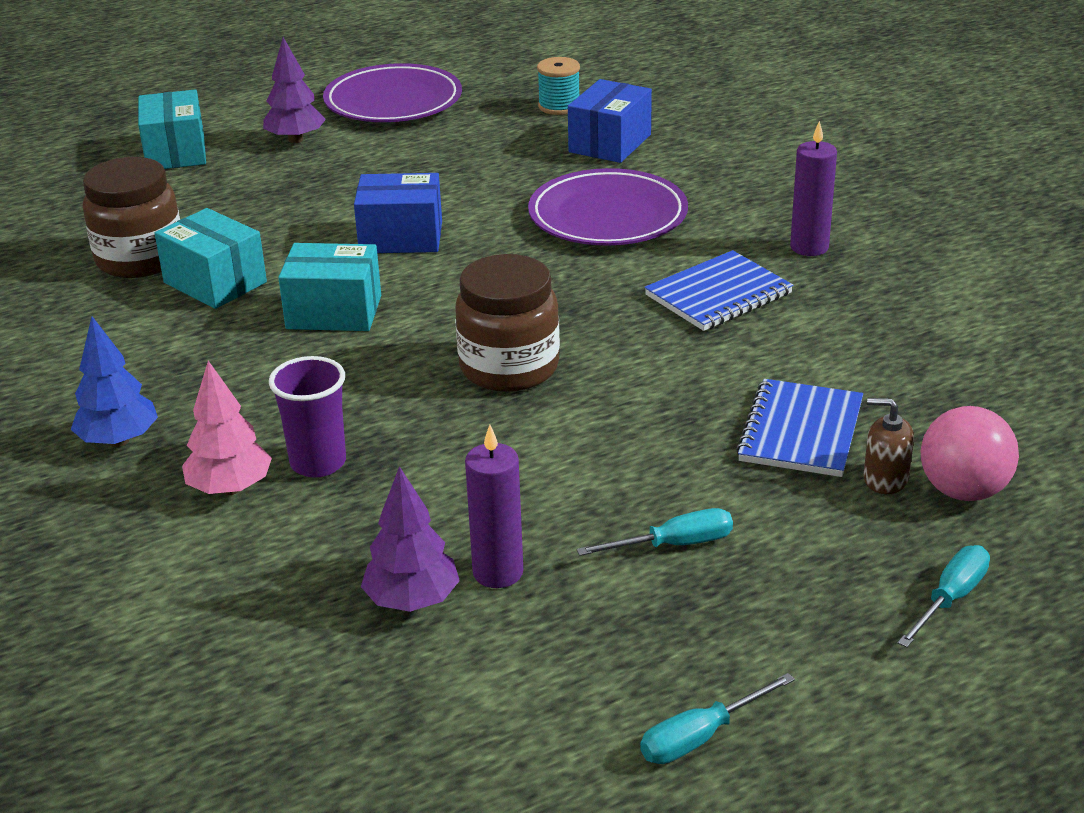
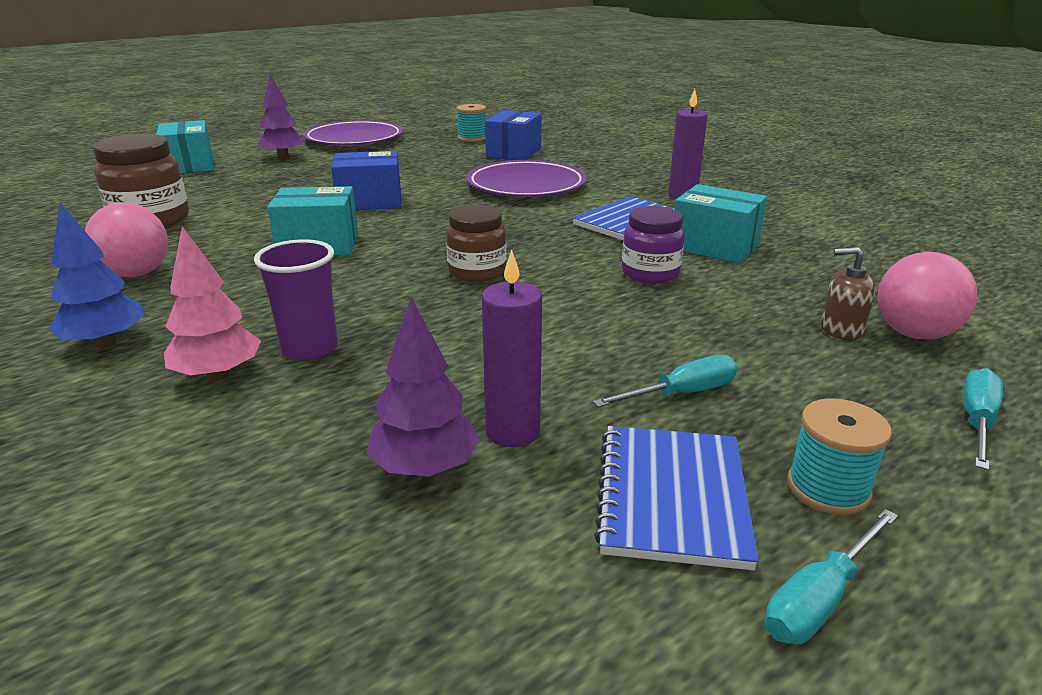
camera: 10 degrees left, 5 degrees down
(135, 346) = (136, 274): none -> pink ball
(215, 282) = (215, 231): turquoise box -> turquoise box (714, 246)
(509, 368) = (477, 272): brown jar -> brown jar, size x0.67
(709, 383) = (650, 273): none -> purple jar
(762, 651) = (828, 488): none -> turquoise spool
(800, 431) = (745, 301): blue notebook -> blue notebook (671, 497)

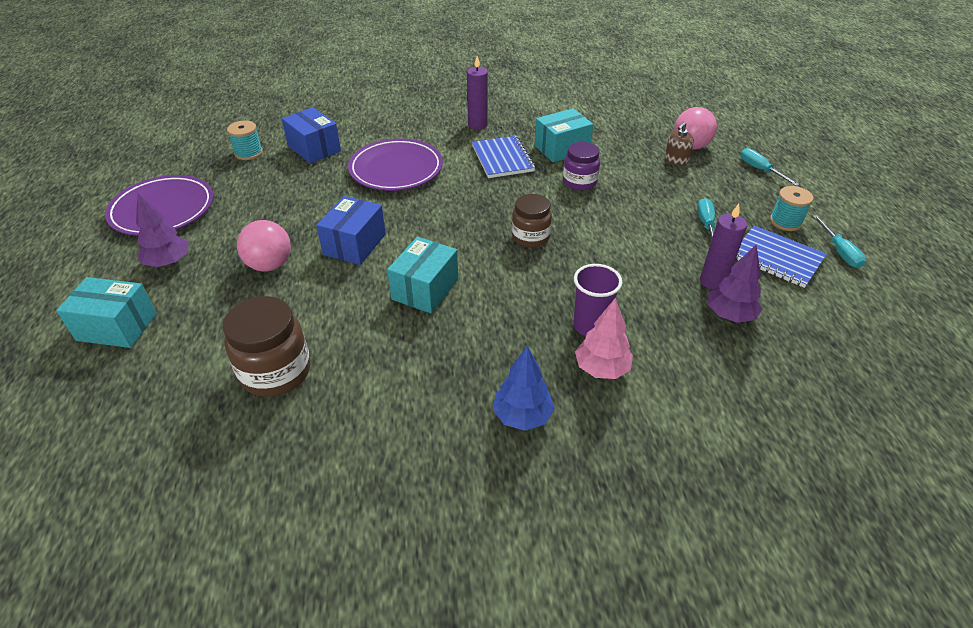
camera: 60 degrees left, 15 degrees up
(136, 274) = (403, 391): pink ball -> pink ball (270, 265)

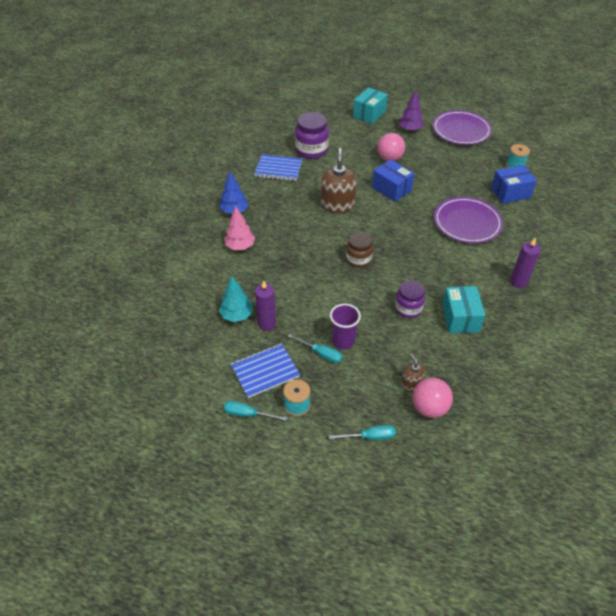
camera: 115 degrees right, 5 degrees up
(275, 372) = (311, 150): brown jar -> purple jar
(425, 289) = (337, 205): turquoise box -> brown soap dispenser
(502, 159) = (459, 279): blue notebook -> blue notebook (278, 169)
(590, 326) = (269, 254): purple cup -> purple cup (343, 341)
(729, 315) = (237, 315): purple tree -> turquoise tree

